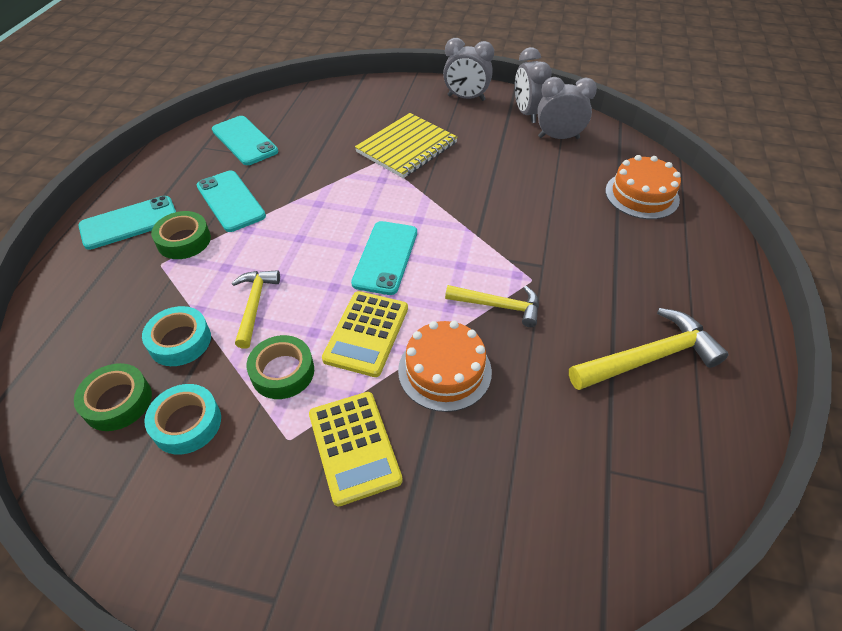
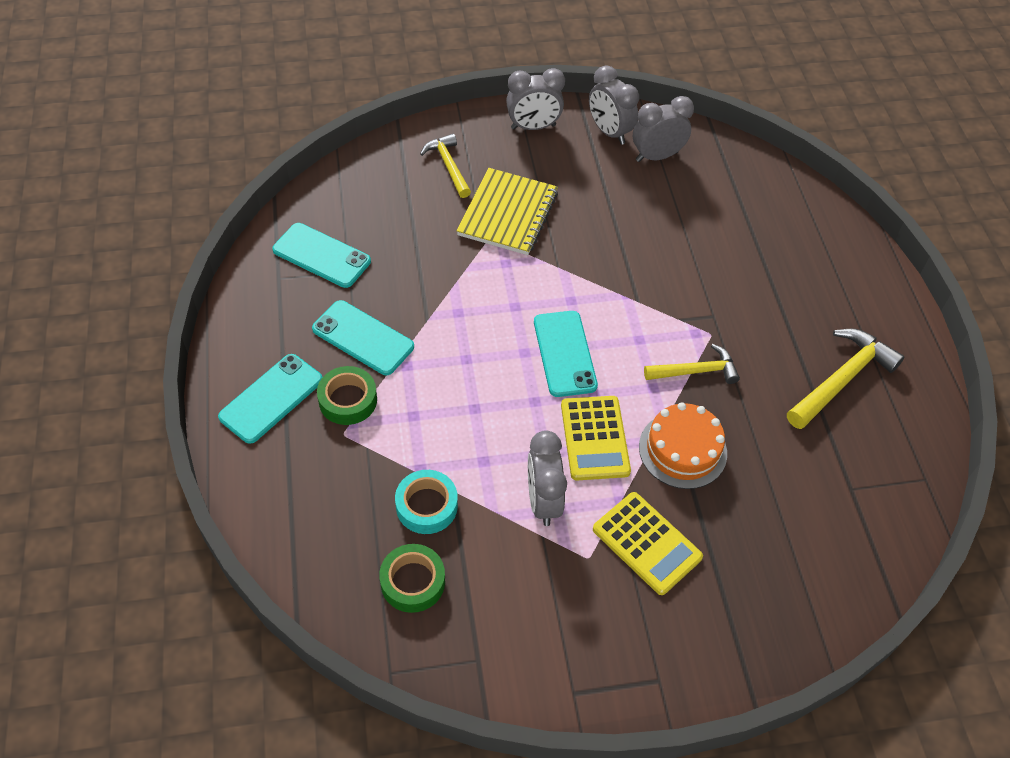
camera: 25 degrees left, 5 degrees up
(187, 423) = (491, 577): turquoise tape -> none
(254, 305) = (472, 445): yellow hammer -> yellow hammer (448, 166)
(282, 372) = (543, 501): green tape -> grey clock
(641, 195) = (767, 207): orange cake -> none

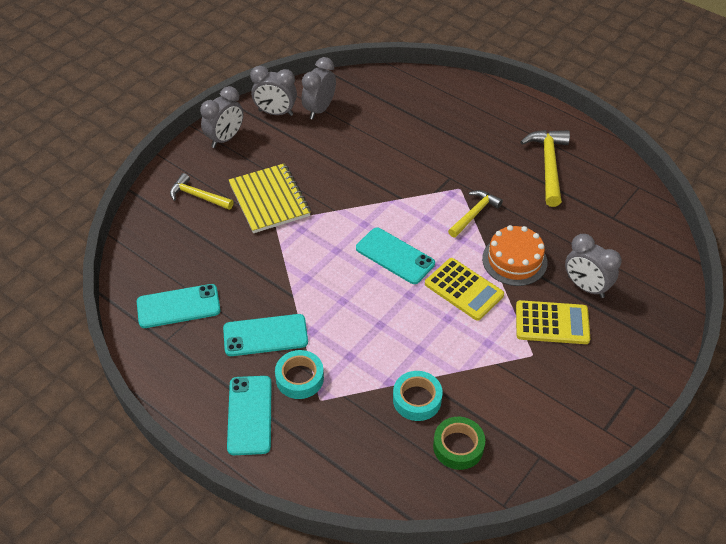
camera: 40 degrees left, 5 degrees down
(348, 400) = (299, 378): green tape -> turquoise tape
(543, 501) = (476, 344): grey clock -> grey clock (586, 287)

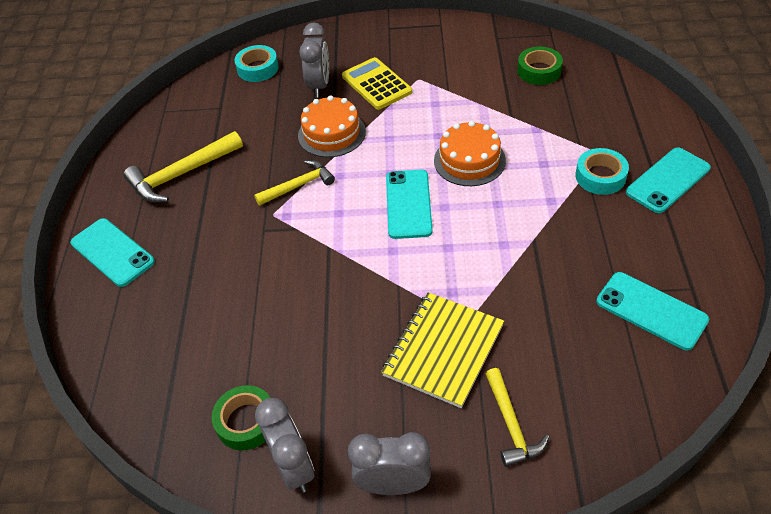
camera: 125 degrees left, 0 degrees up
(265, 335) = (594, 225): turquoise phone -> turquoise phone (112, 252)
(319, 109) = (246, 422): grey clock -> green tape
(400, 316) = (469, 160): none -> orange cake
(417, 399) = (530, 108): turquoise tape -> turquoise tape (258, 68)
(464, 289) = (397, 143): yellow calculator -> none
(474, 214) = (299, 185): yellow hammer -> yellow hammer turned 150 degrees clockwise

